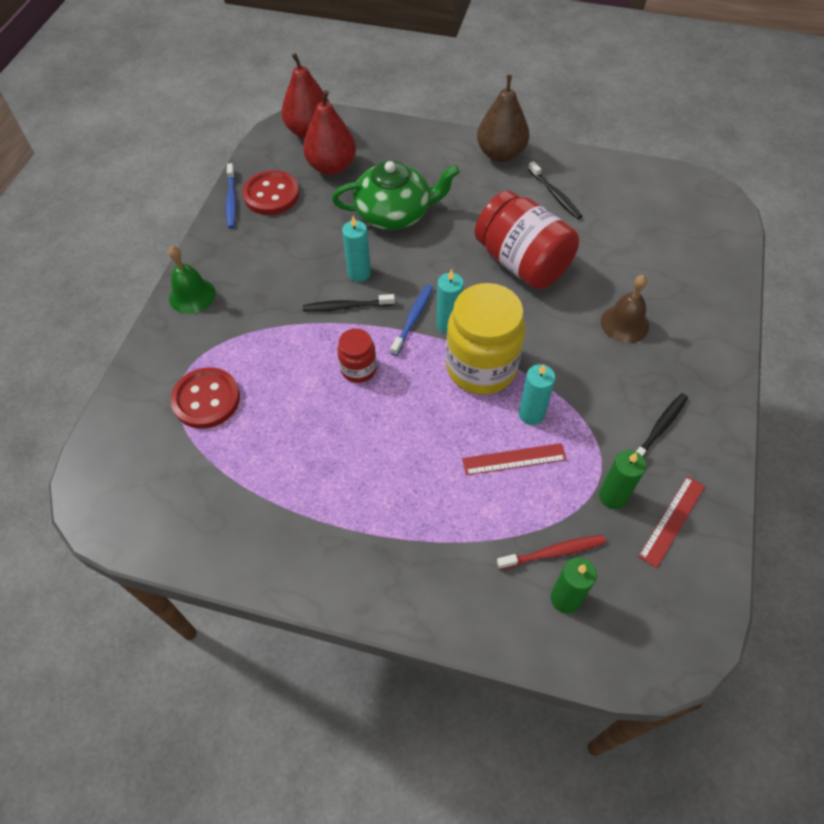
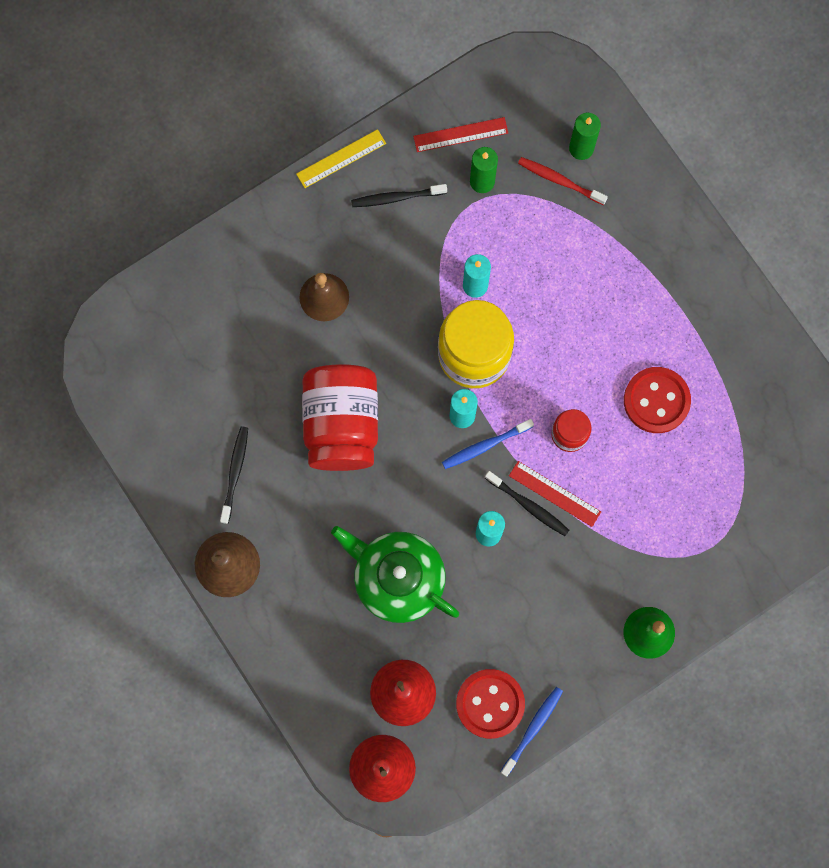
camera: 140 degrees left, 20 degrees up
(206, 399) = (708, 506): red button -> red button (656, 400)
(514, 459) = (522, 263): red ruler -> red ruler (554, 493)
(731, 423) = (341, 159): none -> yellow ruler

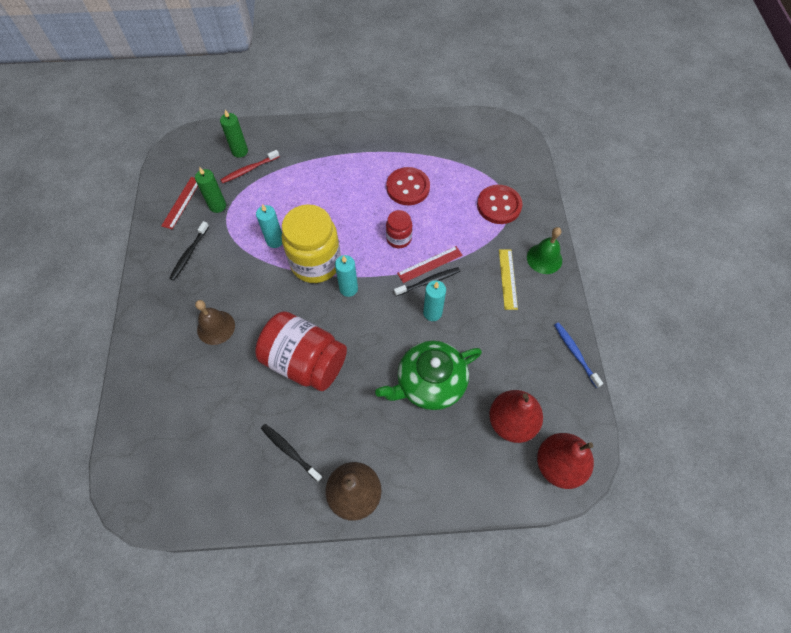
camera: 60 degrees left, 15 degrees down
(341, 159) = (140, 271): yellow ruler -> yellow ruler (508, 279)
(485, 445) = (376, 285): blue toothbrush -> none
(490, 704) = (545, 370): red button -> red button (499, 205)

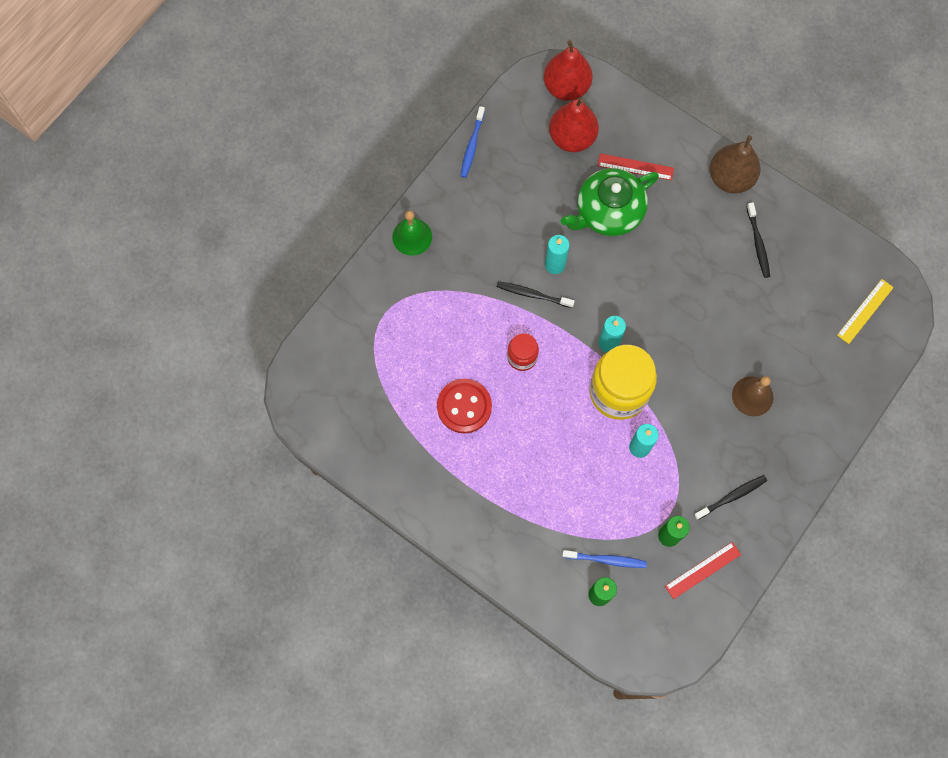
camera: 140 degrees left, 10 degrees up
(249, 169) = (605, 559): red toothbrush -> blue toothbrush
(305, 362) = (696, 305): red jar -> none
(430, 264) = (516, 310): red ruler -> red ruler (635, 167)
(430, 382) = (608, 212): green teapot -> green teapot turned 135 degrees clockwise
(499, 205) = (398, 318): red button -> none
(508, 279) = (462, 244): yellow ruler -> yellow ruler (865, 311)

